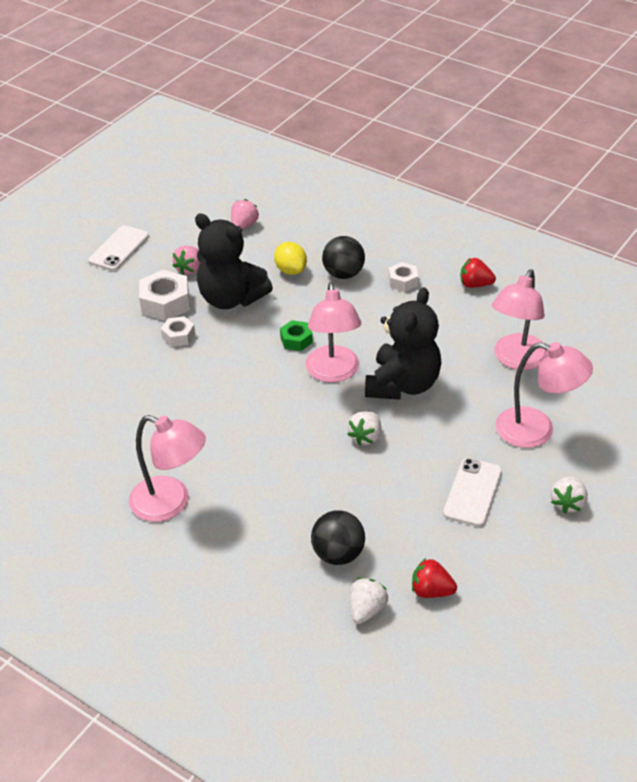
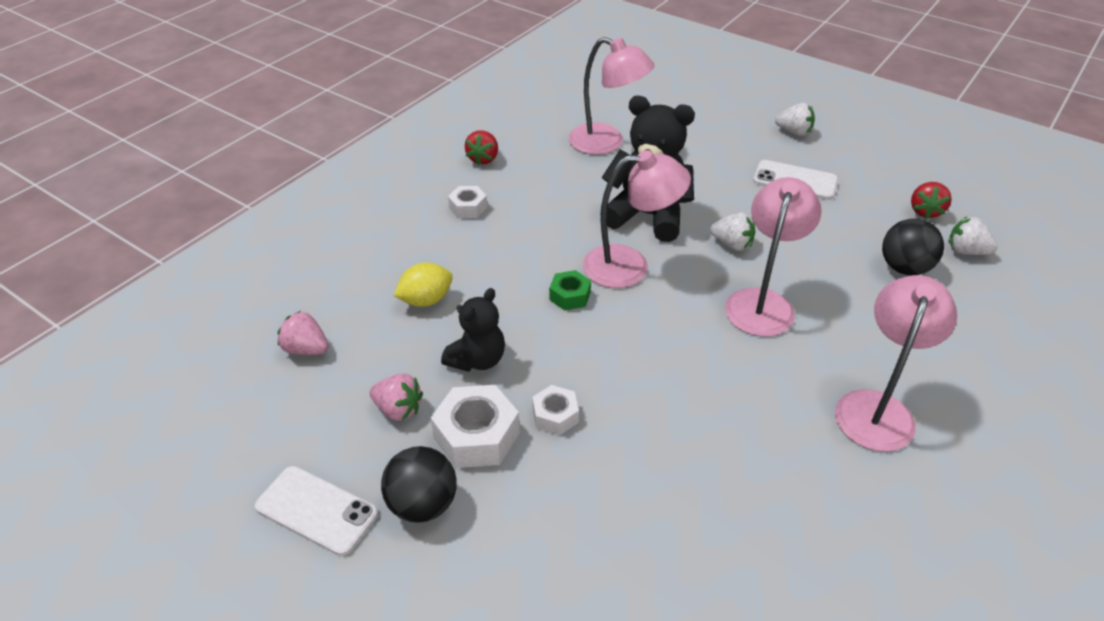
camera: 90 degrees left, 0 degrees up
(231, 298) = (477, 360): black teddy bear -> black teddy bear, size x0.60
(343, 274) = (444, 253): black ball -> black ball (423, 504)
(537, 431) = (706, 140): pink lamp -> pink lamp (762, 302)

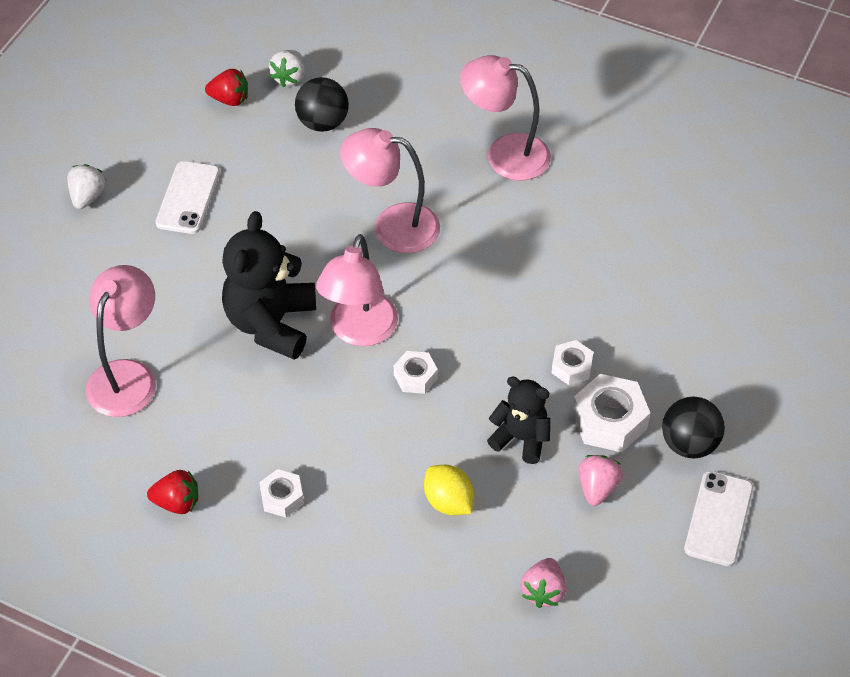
camera: 100 degrees left, 10 degrees up
(570, 296) = (415, 377): green nut -> white nut
(630, 266) = (359, 331): pink lamp -> pink lamp turned 150 degrees counterclockwise
(732, 244) = (309, 250): white strawberry -> none

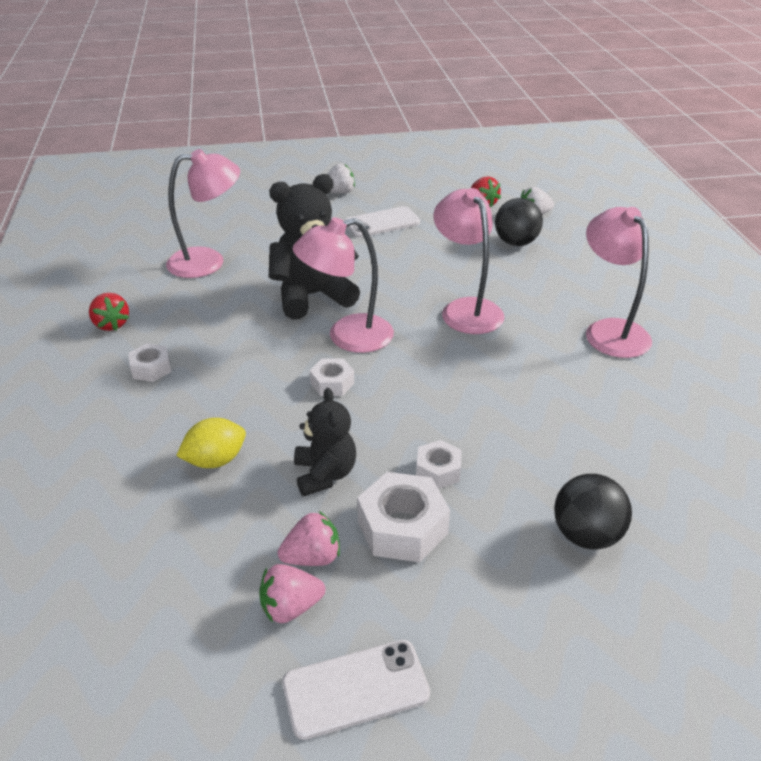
camera: 55 degrees right, 15 degrees down
(448, 502) = (215, 460): yellow lemon -> yellow lemon turned 45 degrees clockwise
(543, 591) = (153, 575): pink strawberry -> pink strawberry (290, 607)
(689, 444) = (434, 608): black ball -> black ball (586, 535)

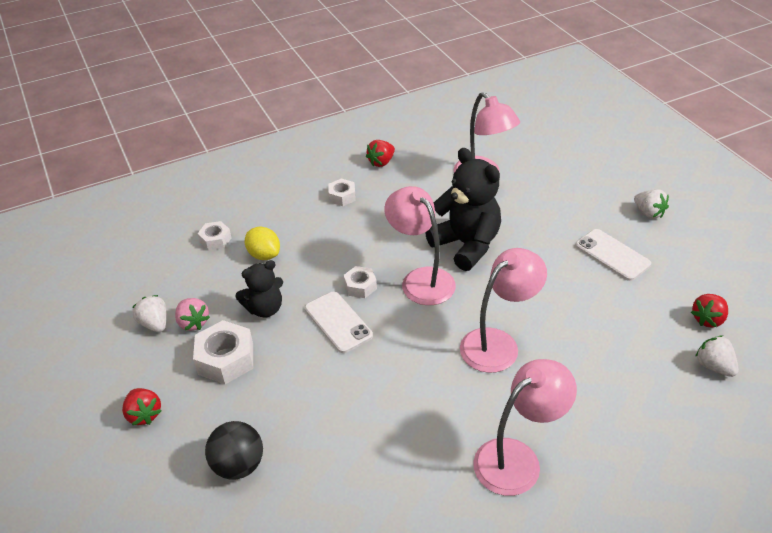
camera: 75 degrees right, 5 degrees up
(290, 607) = (155, 324): pink strawberry -> white strawberry
(355, 689) = (104, 366): white phone -> white phone (338, 322)
(438, 470) = (284, 366): white nut -> white nut (215, 240)
(476, 635) = (144, 414): none -> red strawberry
(516, 243) = (642, 360): black ball -> none

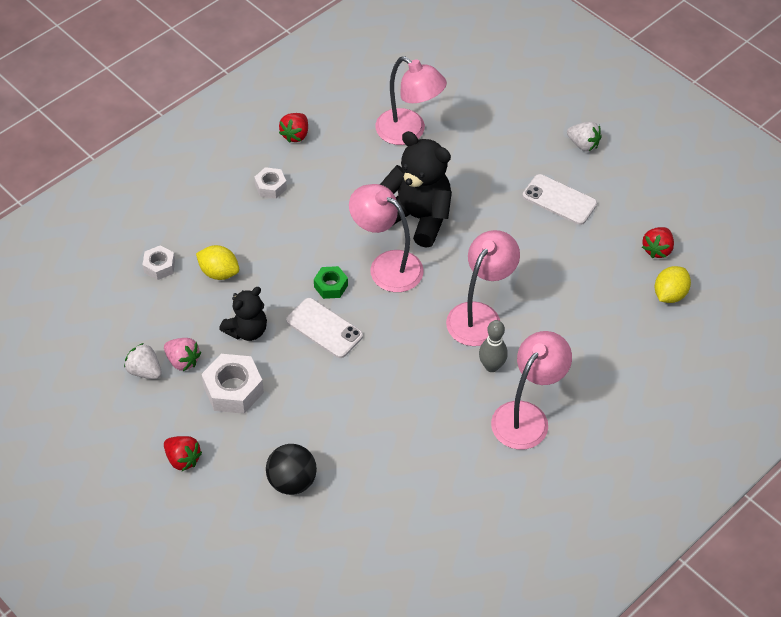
camera: 20 degrees left, 10 degrees up
(360, 286) = (331, 286): white nut -> green nut
(494, 396) = (491, 366): none -> grey bowling pin
(714, 366) = (669, 294): white strawberry -> yellow lemon

